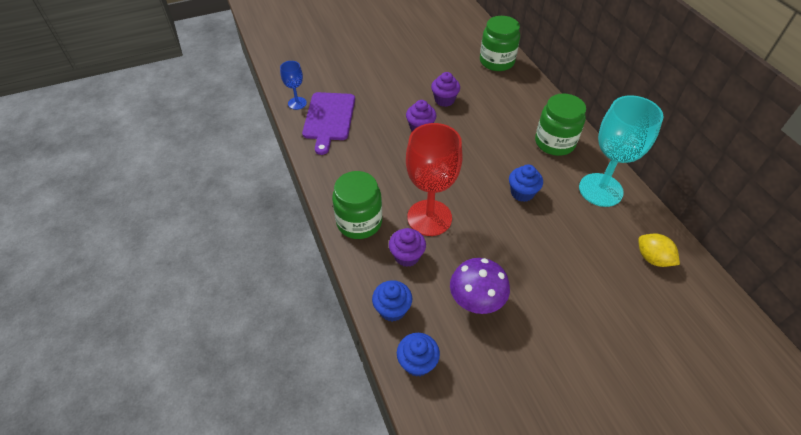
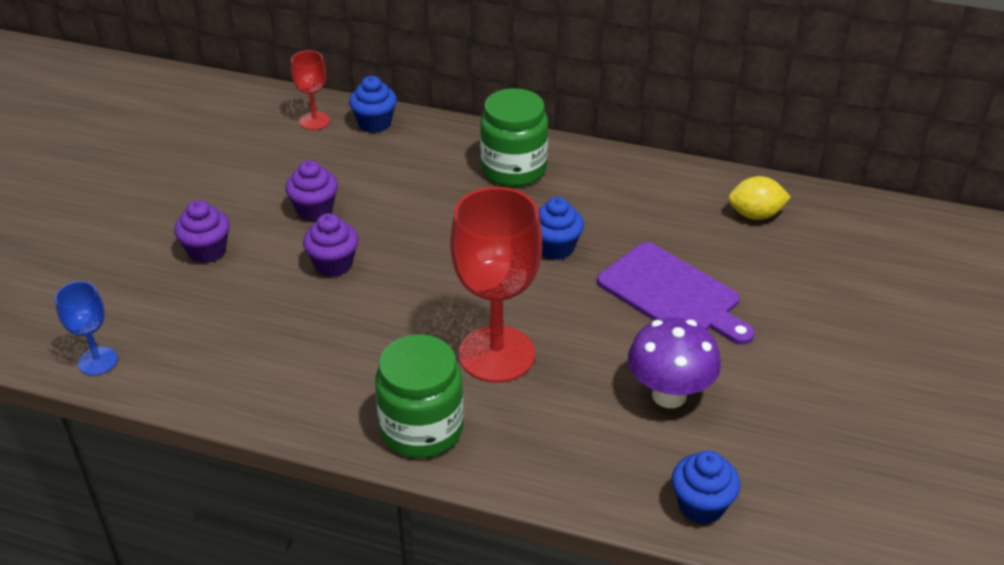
camera: 50 degrees left, 10 degrees down
(329, 119) = (183, 344): purple cutting board -> purple cutting board (672, 294)
(392, 309) = (600, 482): blue cupcake -> blue cupcake (375, 123)
(407, 256) = (533, 415): purple cupcake -> purple cupcake (207, 251)
(496, 61) = (314, 121): green jar -> red goblet
(600, 190) = (625, 185): turquoise goblet -> none

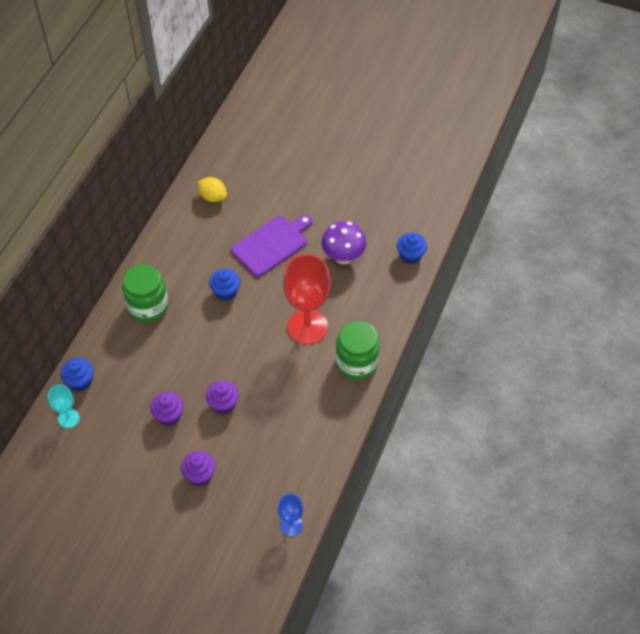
camera: 85 degrees left, 15 degrees up
(314, 121) = (68, 418): red goblet -> turquoise goblet
(755, 215) = (213, 197): yellow lemon -> yellow lemon turned 60 degrees counterclockwise

